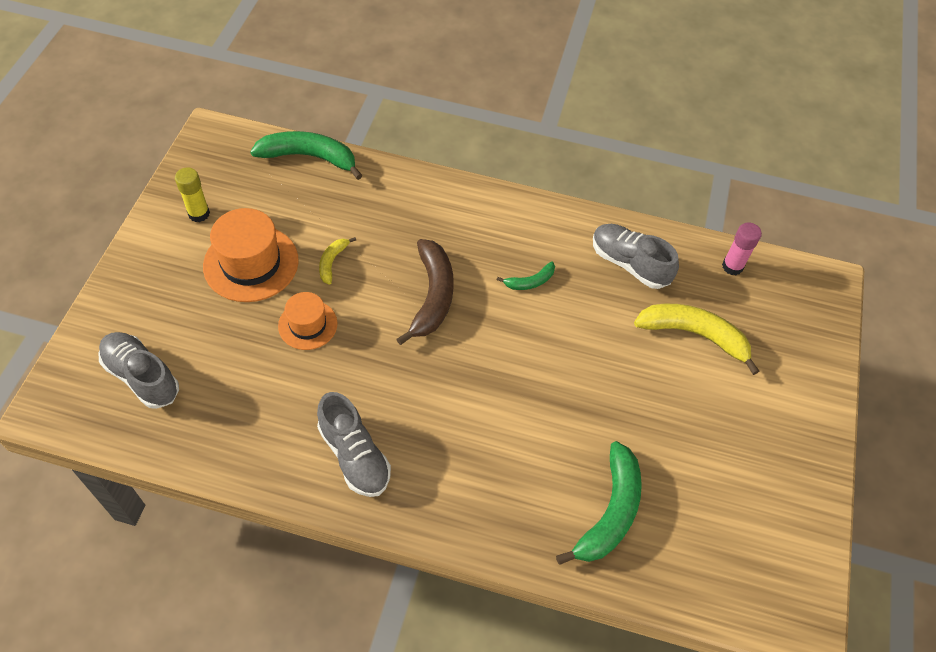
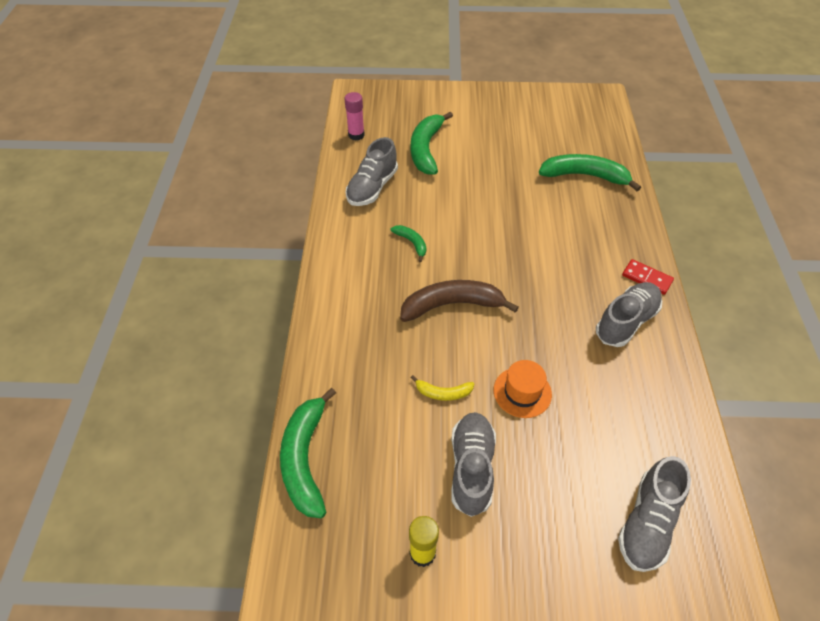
camera: 100 degrees left, 5 degrees down
(251, 263) = (471, 468): orange hat -> grey shoe
(408, 508) = (646, 278): none -> red domino
(694, 335) = (426, 149): yellow banana -> green banana

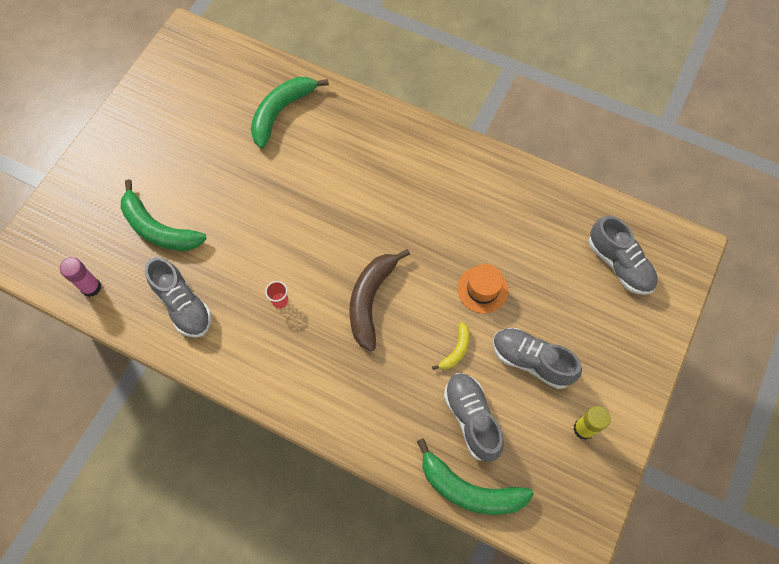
camera: 65 degrees left, 15 degrees up
(412, 243) = (280, 301): green banana -> red cup
(626, 322) = (454, 177): grey shoe -> grey shoe (471, 419)
(646, 278) = (420, 136): red domino -> none

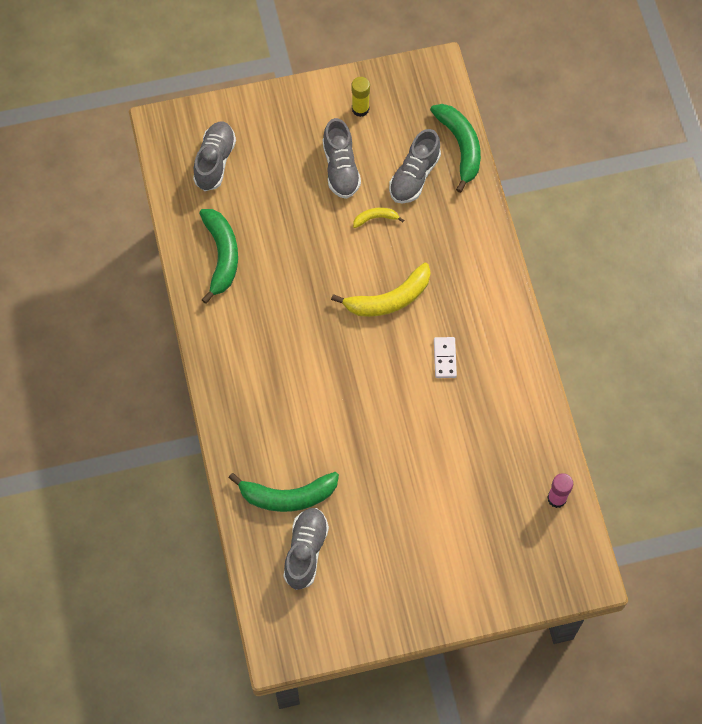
camera: 130 degrees left, 0 degrees up
(158, 229) = (470, 495): green banana -> green banana (221, 256)
(183, 305) = (508, 421): grey shoe -> grey shoe (306, 551)
(280, 301) = (445, 358): red cup -> white domino
(370, 300) = (389, 299): brown banana -> yellow banana
(482, 289) = (314, 233): orange hat -> none

